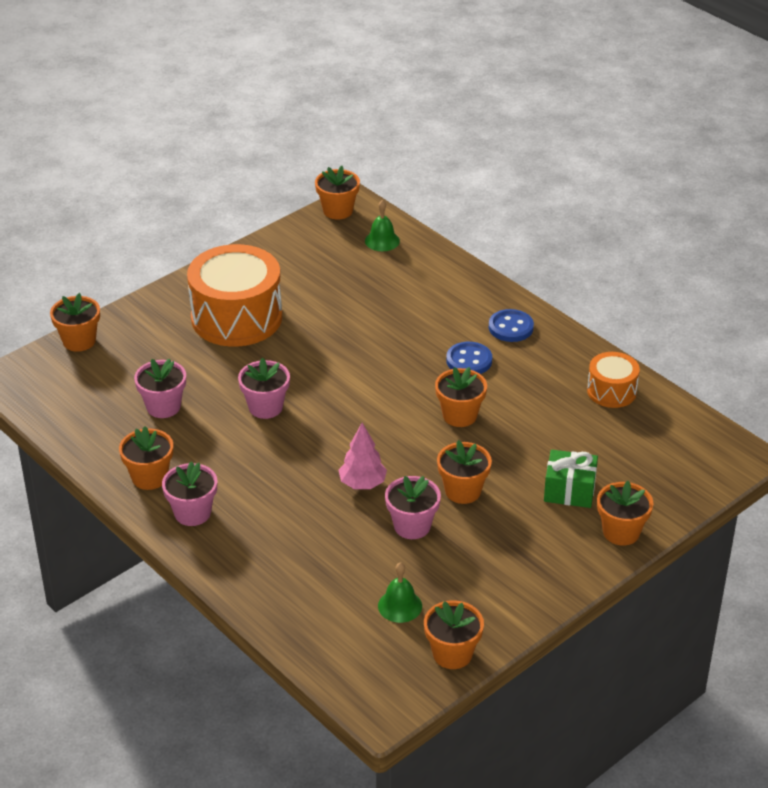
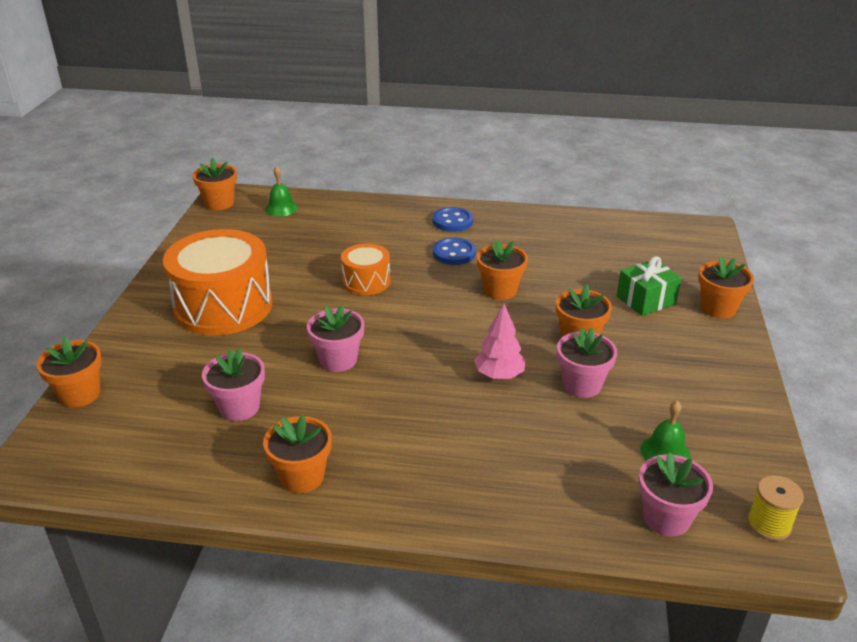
camera: 40 degrees left, 5 degrees down
(192, 513) = (386, 484): pink flower pot -> pink flower pot (666, 518)
(397, 689) = (769, 524): none -> yellow spool
(452, 654) = (758, 465): orange flower pot -> none
(611, 391) = (575, 228): orange drum -> orange drum (366, 281)

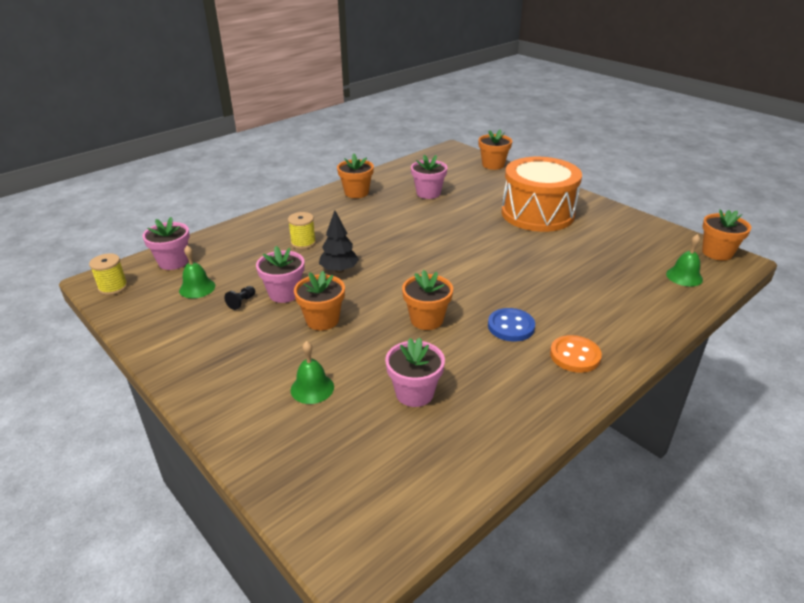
camera: 130 degrees right, 0 degrees up
(338, 360) = (431, 228): pink flower pot -> pink flower pot (414, 393)
(366, 281) = (511, 269): orange drum -> none
(452, 221) = (575, 355): blue button -> orange button
(485, 436) = (303, 243): none -> yellow spool
(499, 375) = (339, 270): pink tree -> black tree
(632, 402) = (242, 302): none -> black pawn
(646, 300) = (312, 388): green gift -> green bell
(718, 308) = (241, 424): orange flower pot -> none

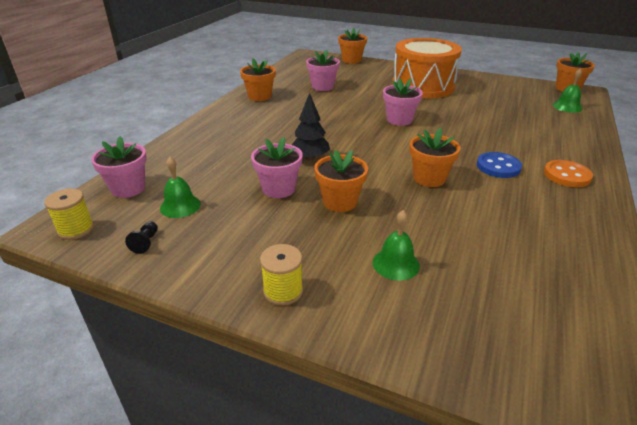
camera: 25 degrees left, 0 degrees up
(242, 302) = (243, 207): black pawn -> black pawn (146, 242)
(303, 243) = (252, 143): yellow spool -> yellow spool (283, 291)
(414, 393) = (488, 239): pink flower pot -> pink flower pot (399, 120)

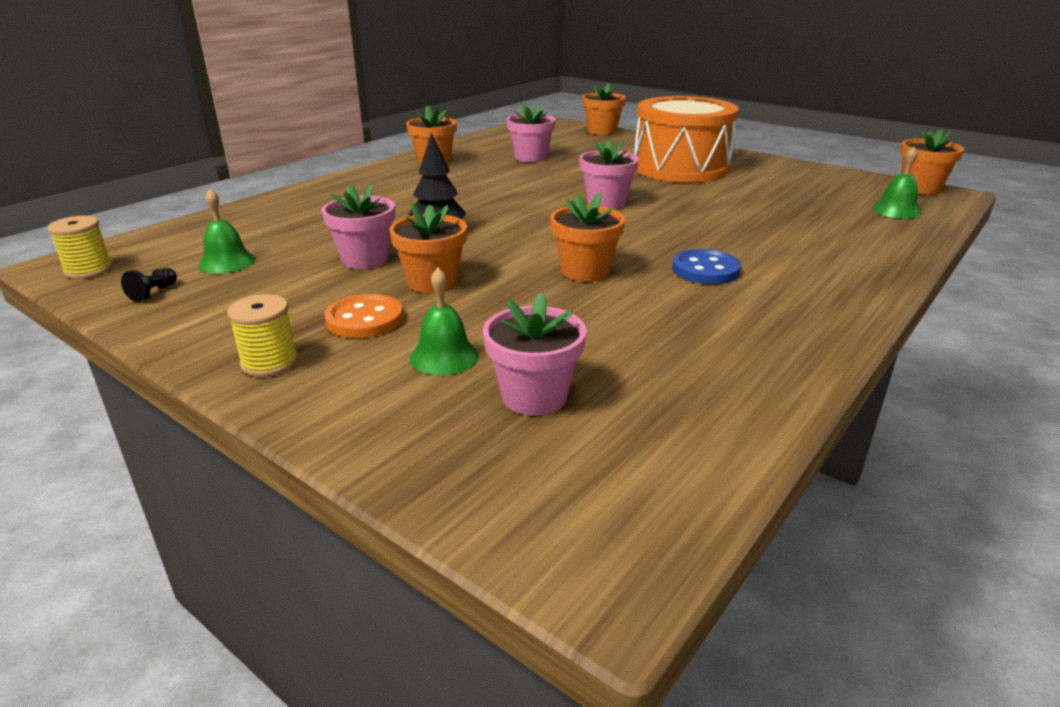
camera: 15 degrees right, 5 degrees down
(128, 188) = (183, 238): pink flower pot -> pink flower pot (534, 396)
(567, 175) = (808, 292): orange button -> orange button (364, 319)

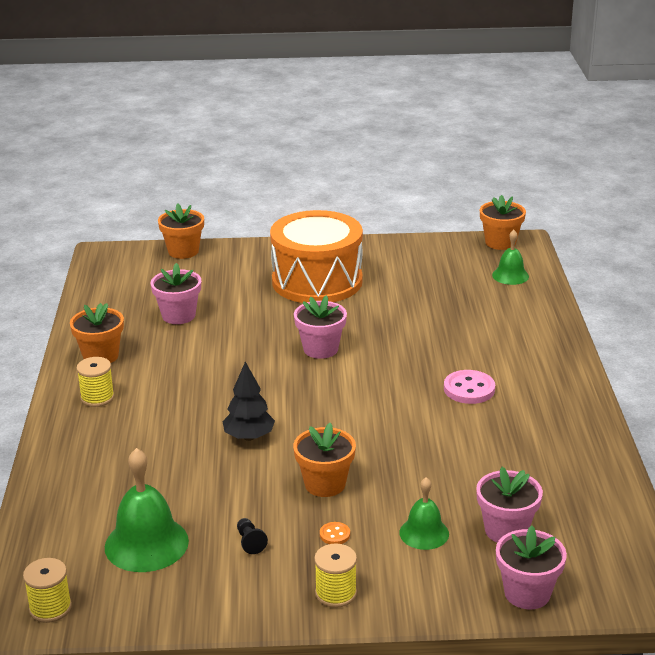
camera: 40 degrees left, 0 degrees up
(153, 292) = (149, 595): black pawn -> black pawn (250, 542)
(227, 262) = (146, 544): green bell -> green bell, size x1.67
(364, 319) = (335, 534): orange button -> orange button, size x0.51
(365, 259) = (244, 488): pink flower pot -> pink flower pot (527, 593)
(385, 178) = (97, 397): none -> yellow spool
(585, 271) = (403, 426): orange flower pot -> none
(705, 270) = (469, 389): blue button -> pink button

